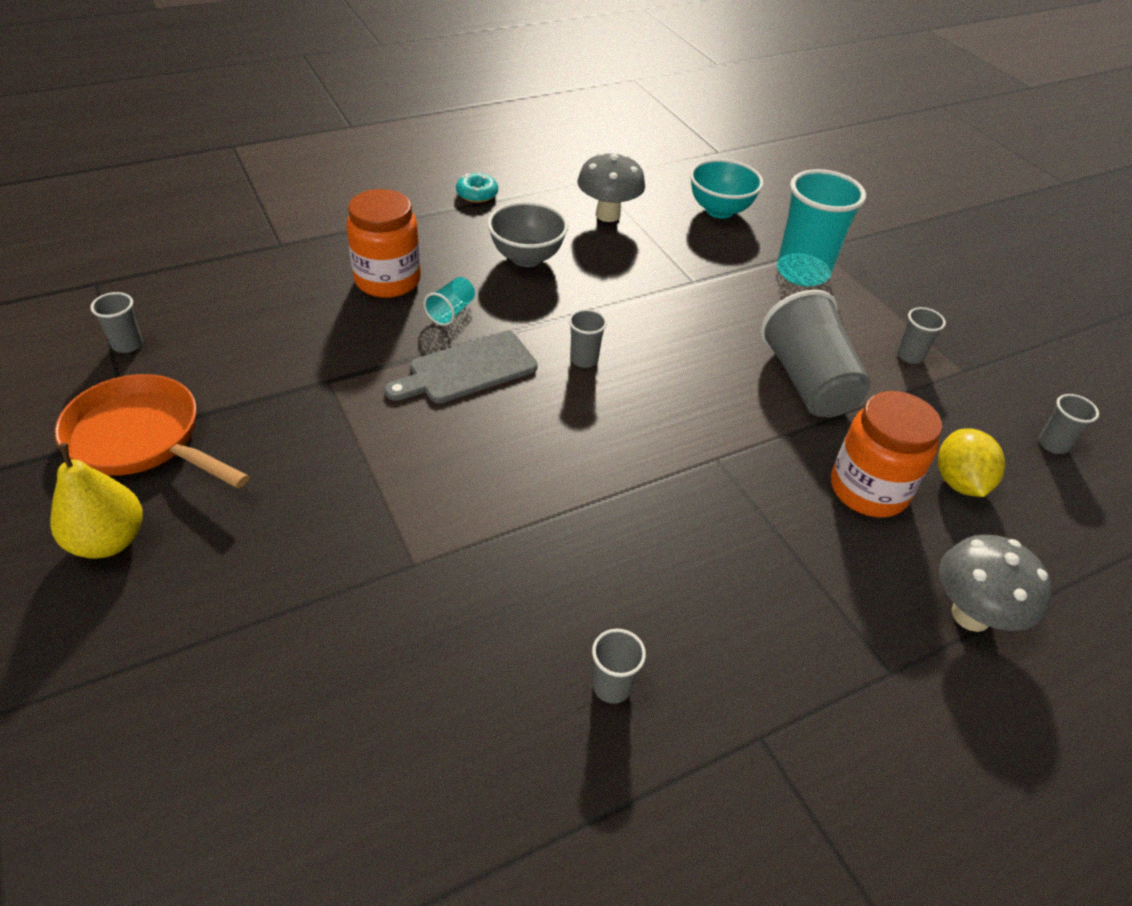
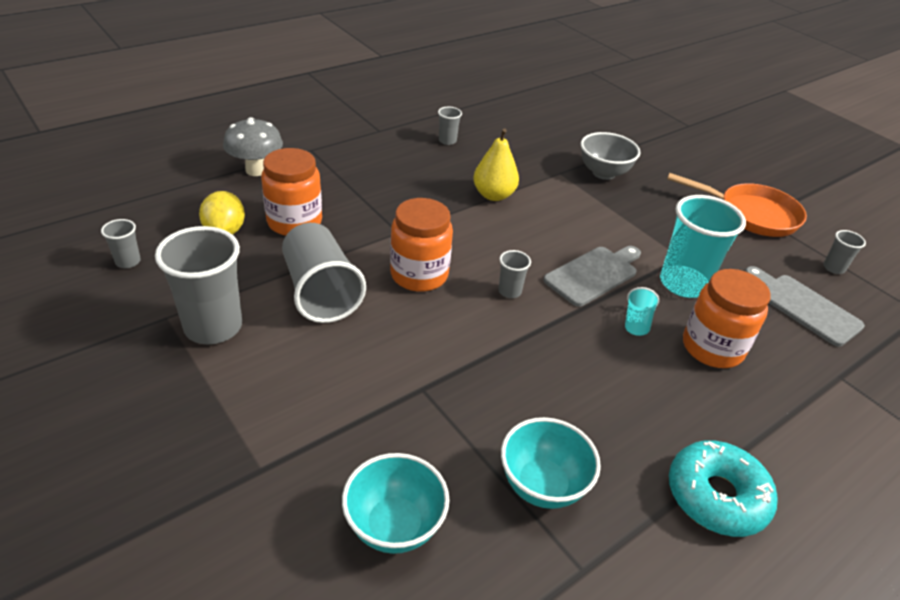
camera: 170 degrees right, 5 degrees down
(109, 541) = (711, 173): yellow pear -> yellow pear (493, 195)
(234, 305) = (804, 307): none -> grey cutting board
(477, 194) = (716, 496): turquoise donut -> turquoise donut, size x1.86
(526, 258) = (605, 395): grey bowl -> grey bowl (603, 173)
(608, 215) = (542, 485): grey mushroom -> turquoise bowl
(691, 391) = (419, 275): none -> orange jar
(802, 272) = (297, 421): turquoise cup -> turquoise cup (683, 284)
(910, 356) = (213, 327): grey cup -> grey cup, size x2.17

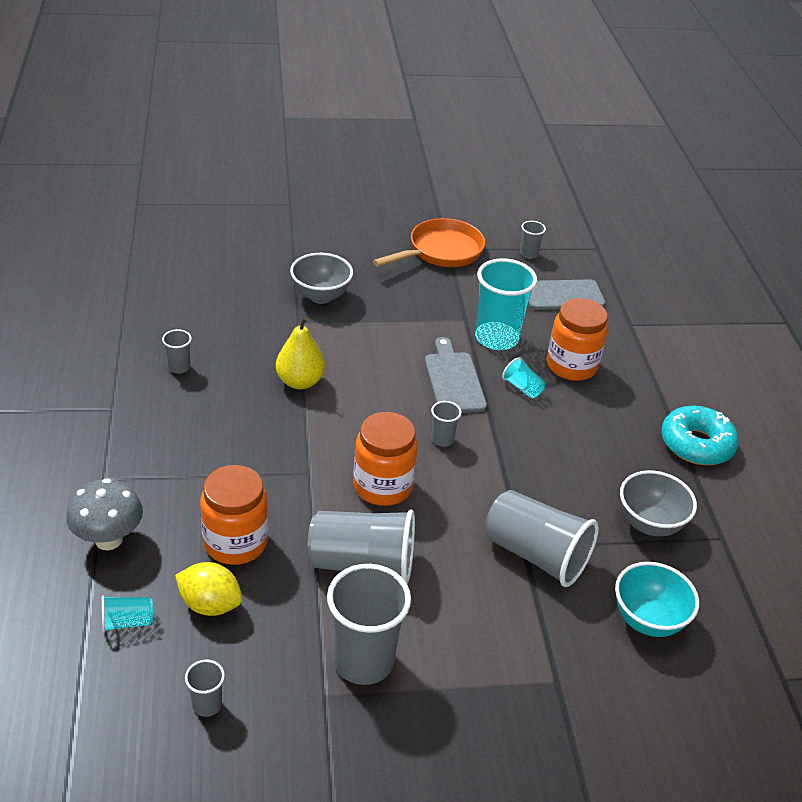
camera: 60 degrees left, 0 degrees up
(186, 202) = (127, 622): none -> turquoise cup
(418, 401) = (535, 555): none -> grey cup
(542, 485) = (649, 524): turquoise bowl -> grey bowl

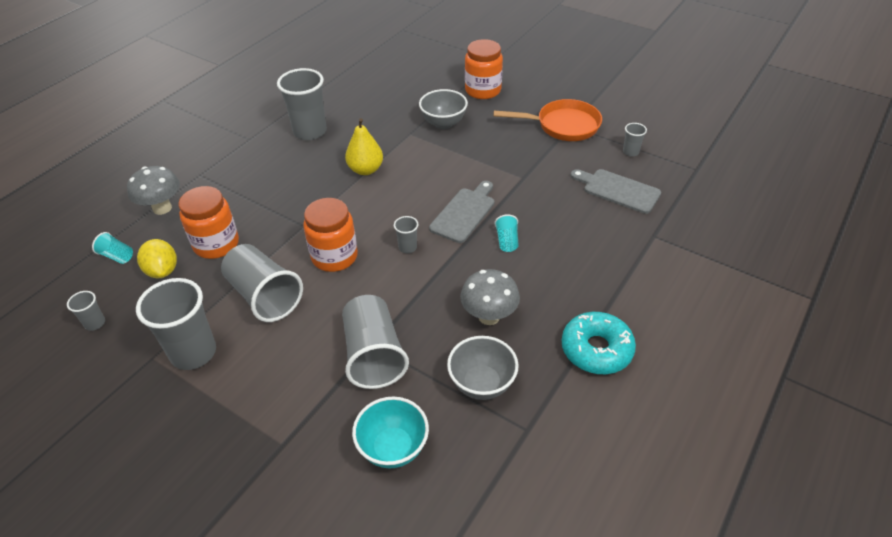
camera: 45 degrees right, 5 degrees up
(179, 367) = (310, 131): grey cup -> grey cup, size x2.17
(496, 338) = (530, 199): turquoise cup -> none
(571, 366) = (564, 243): orange jar -> orange jar (483, 90)
(587, 464) = (489, 316): none -> grey mushroom

